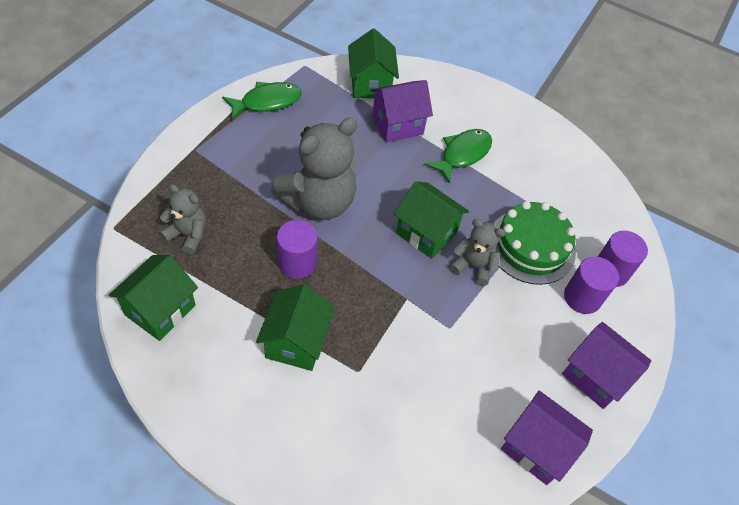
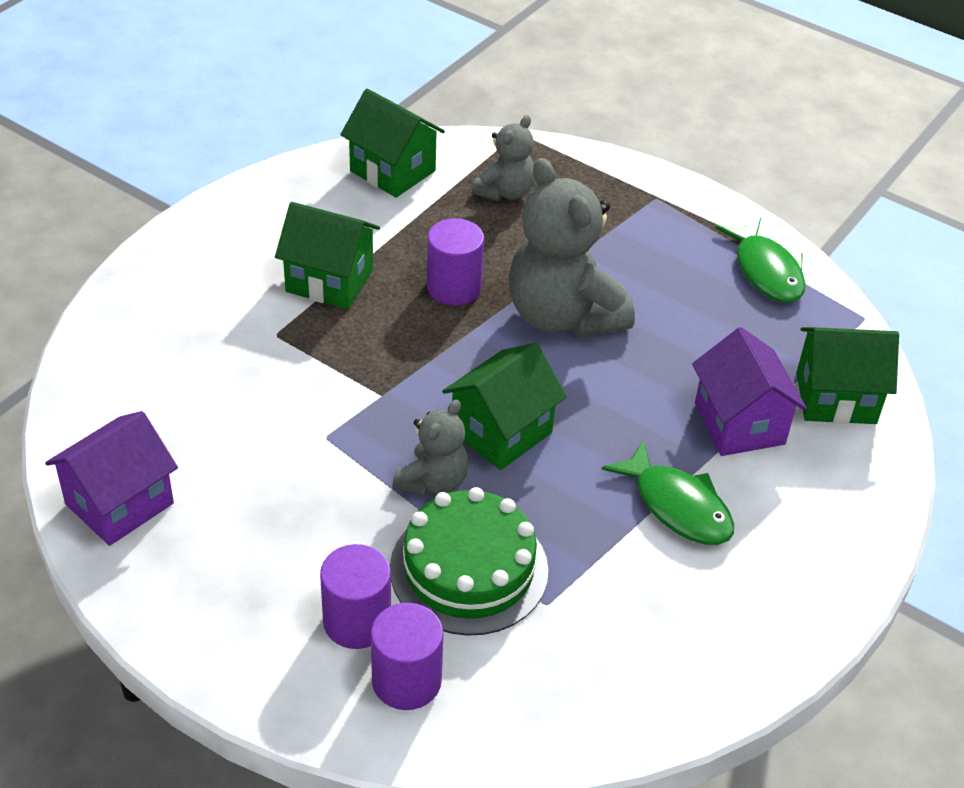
camera: 100 degrees right, 10 degrees down
(595, 376) = (210, 604): purple house -> none

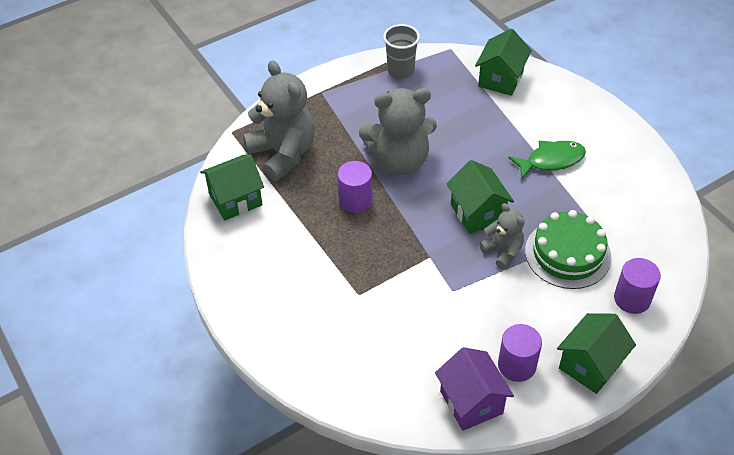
camera: 65 degrees left, 5 degrees up
(329, 280) = (323, 256): green house -> green house (590, 365)
(357, 621) = (589, 309): purple cylinder -> purple cylinder (516, 365)
(505, 192) = (283, 154): grey teddy bear -> grey teddy bear, size x1.88
(739, 424) = (505, 119): purple house -> none
(766, 271) = (400, 70): green fish -> grey cup

